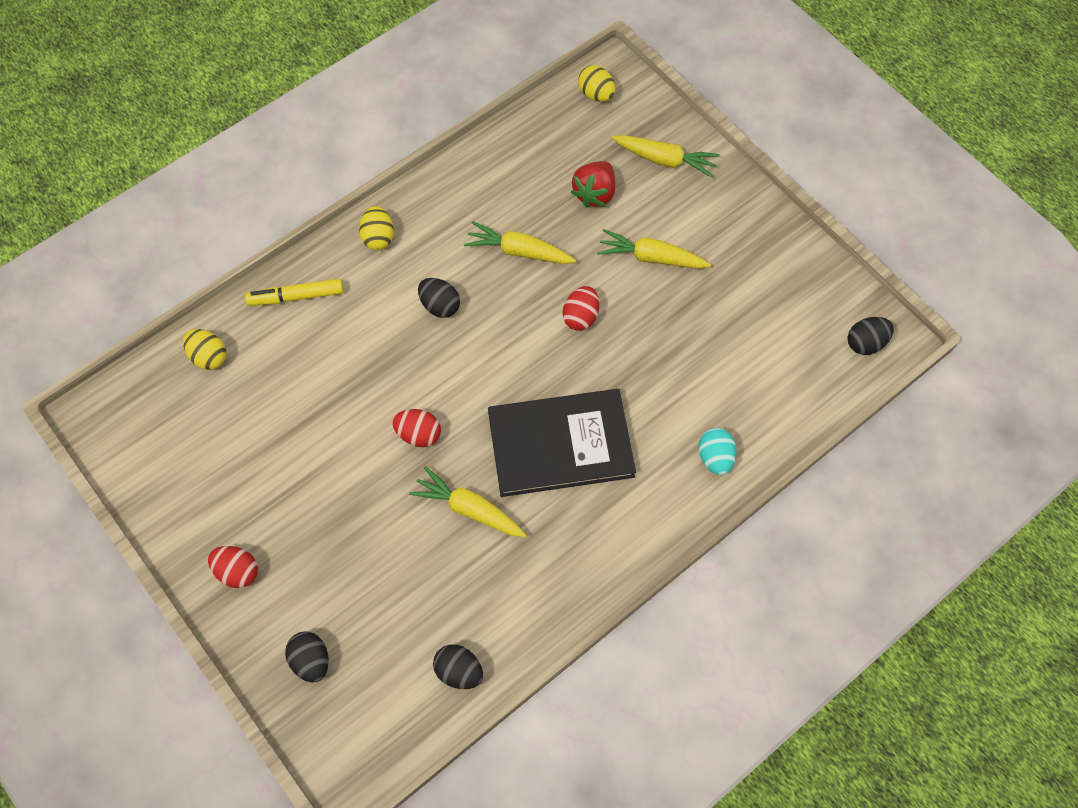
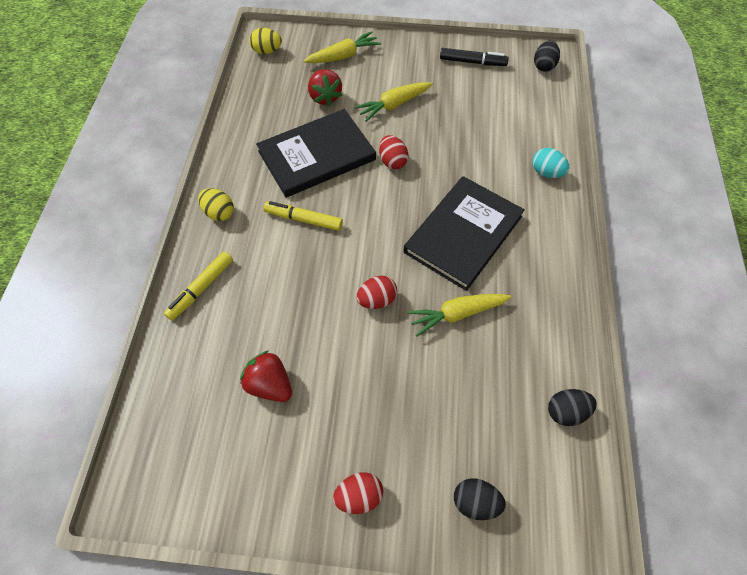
camera: 45 degrees left, 5 degrees down
(209, 356) = (177, 377): yellow egg -> none
(265, 426) = (270, 385): none -> red strawberry
(440, 305) = (304, 219): black egg -> yellow marker
(519, 251) = (316, 155): yellow carrot -> black book
(792, 275) = (472, 62): none -> black marker

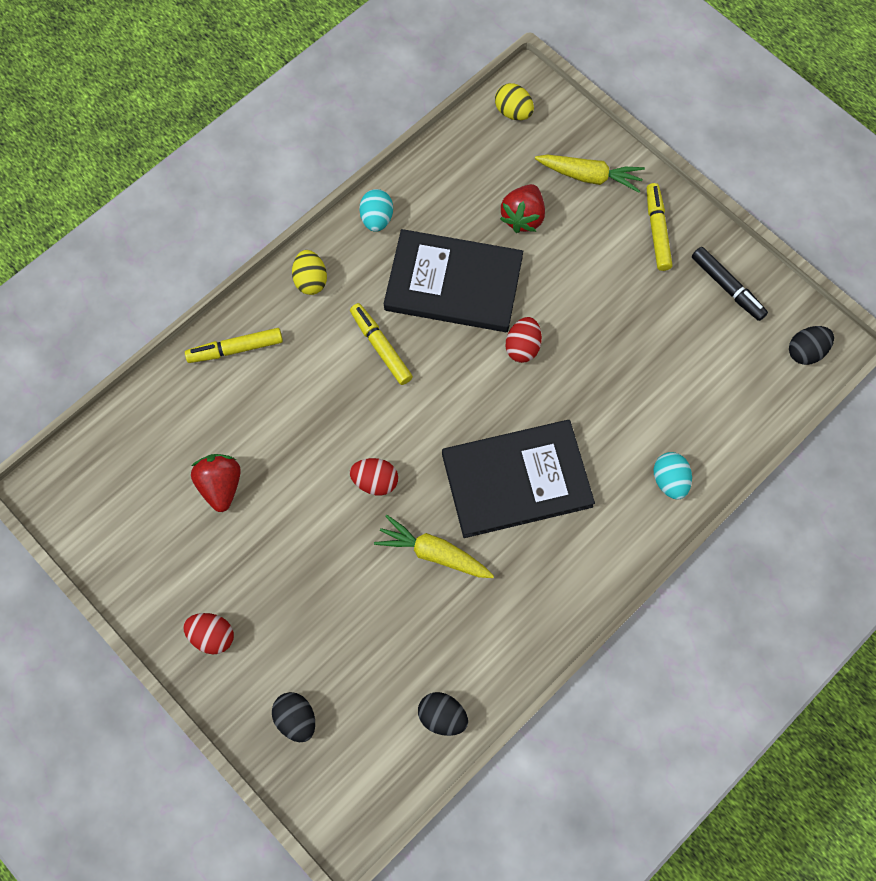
camera: 40 degrees right, 10 degrees up
(233, 152) = (377, 219): none -> turquoise egg
(393, 105) = (586, 280): yellow carrot -> none
(407, 59) = (657, 230): none -> yellow marker

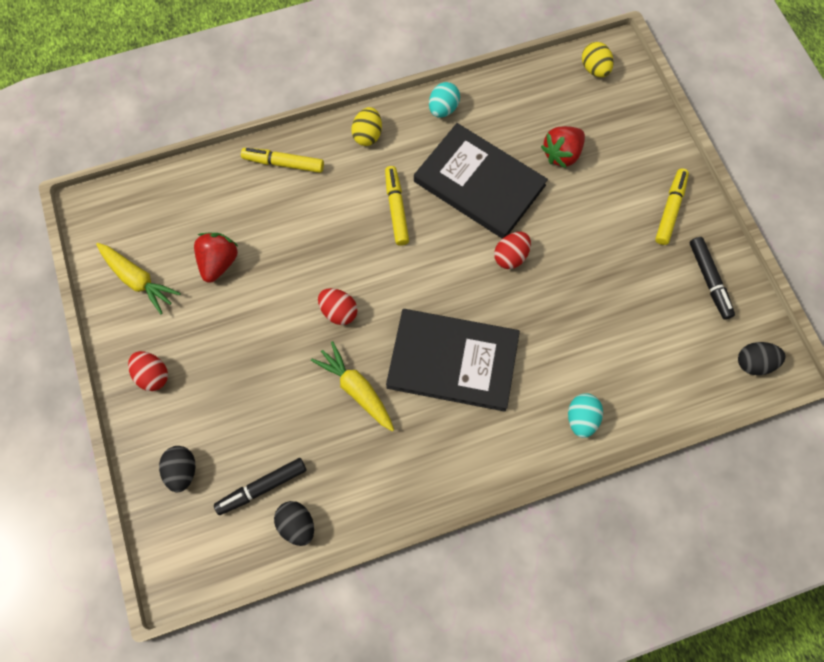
camera: 25 degrees right, 0 degrees up
(387, 696) = (262, 487): none -> black marker
(589, 176) = (633, 144): yellow carrot -> yellow carrot (138, 280)

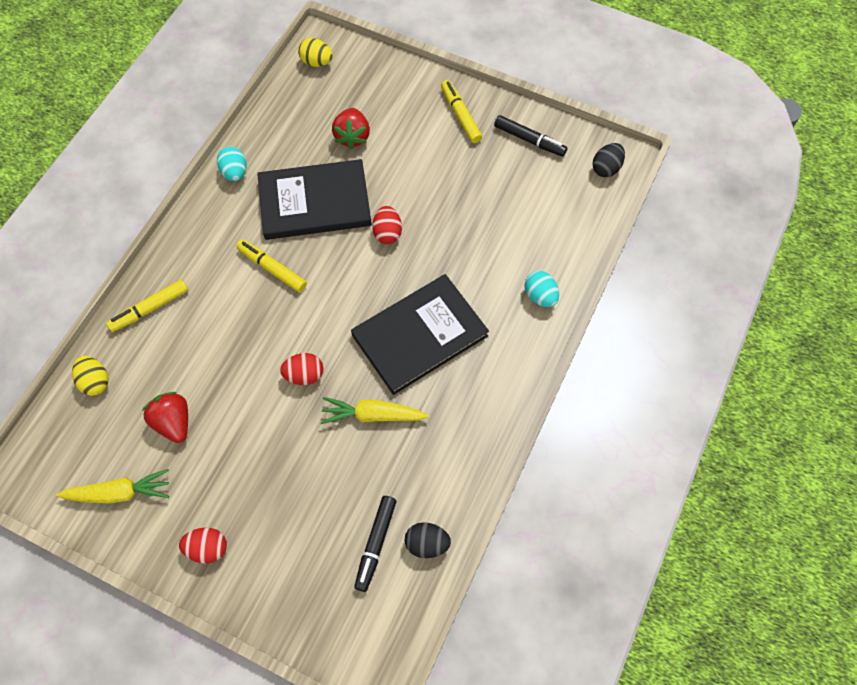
camera: 45 degrees left, 5 degrees down
(182, 470) = (304, 591): black egg -> none
(367, 135) = (196, 235): yellow egg -> yellow egg (95, 381)

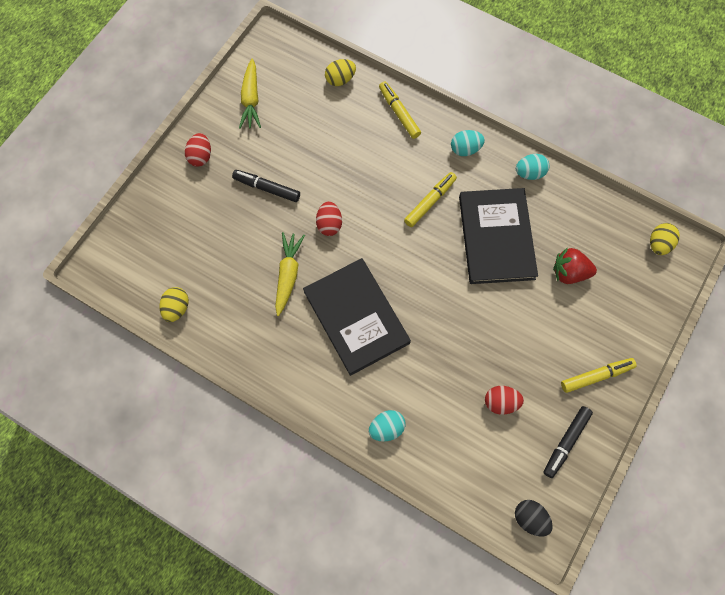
camera: 95 degrees right, 5 degrees up
(173, 422) = (300, 132): red strawberry -> none
(203, 236) = (465, 149): none -> turquoise egg
(375, 544) = (183, 270): black marker -> black marker (267, 188)
(387, 233) = (461, 297): red egg -> red egg (500, 402)
(427, 543) = (177, 308): black egg -> yellow egg

